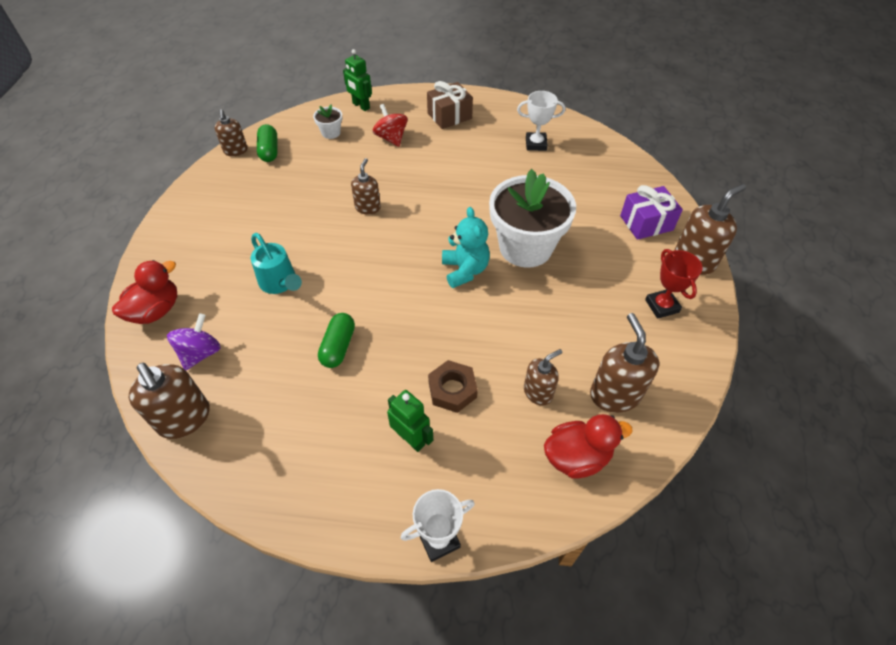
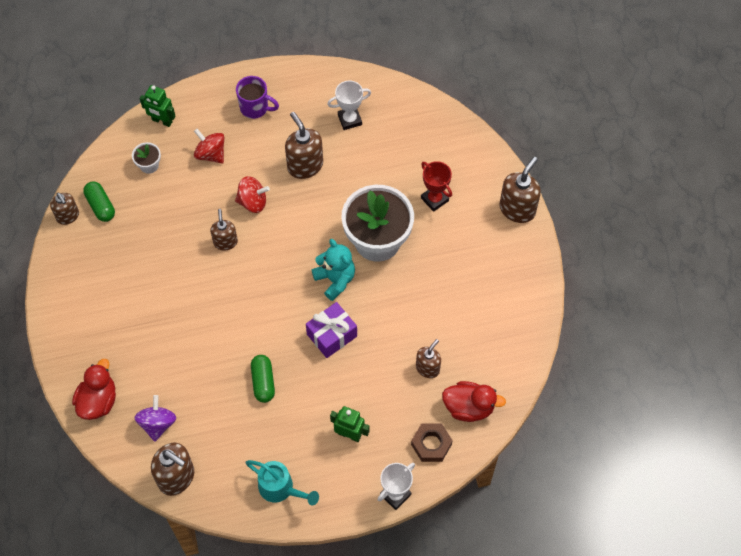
camera: 20 degrees left, 10 degrees up
(280, 283) = (187, 342): turquoise watering can -> turquoise watering can (280, 488)
(411, 183) = (253, 202): none -> red spinning top
(449, 116) = (255, 108): brown gift -> purple mug
(452, 390) = (364, 387): brown nut -> brown nut (431, 444)
(577, 457) = (469, 407): red duck -> red duck turned 45 degrees clockwise
(614, 394) = (483, 351): brown soap dispenser -> brown soap dispenser (305, 165)
(646, 223) = (470, 182): purple gift -> purple gift (332, 335)
(662, 306) = (500, 262): red trophy -> red trophy (434, 199)

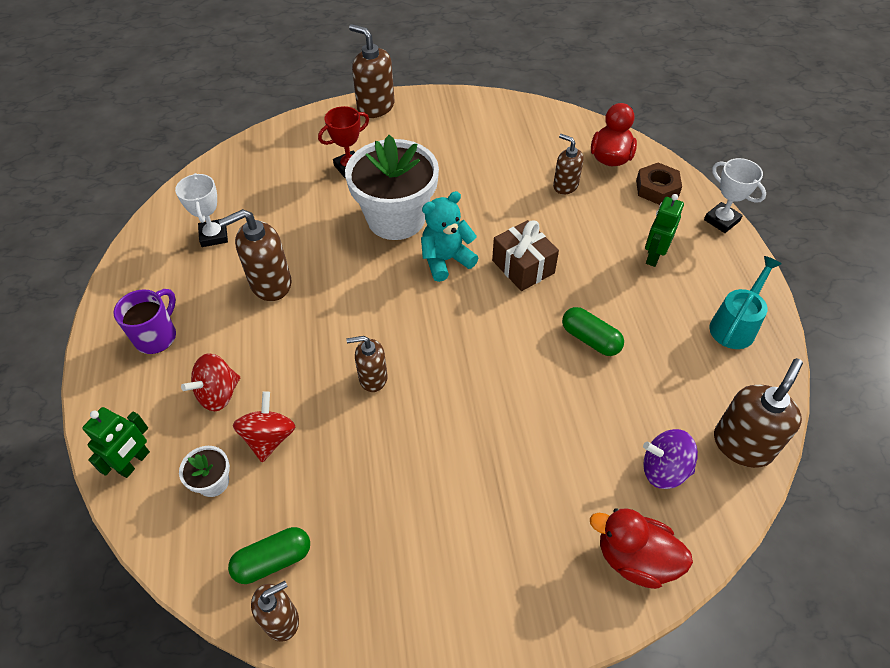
camera: 85 degrees left, 10 degrees down
(253, 202) = (313, 343): red spinning top -> red spinning top (269, 438)
(263, 382) = (590, 339): green capsule -> green capsule turned 45 degrees clockwise
(332, 335) = (523, 267): purple gift -> brown gift

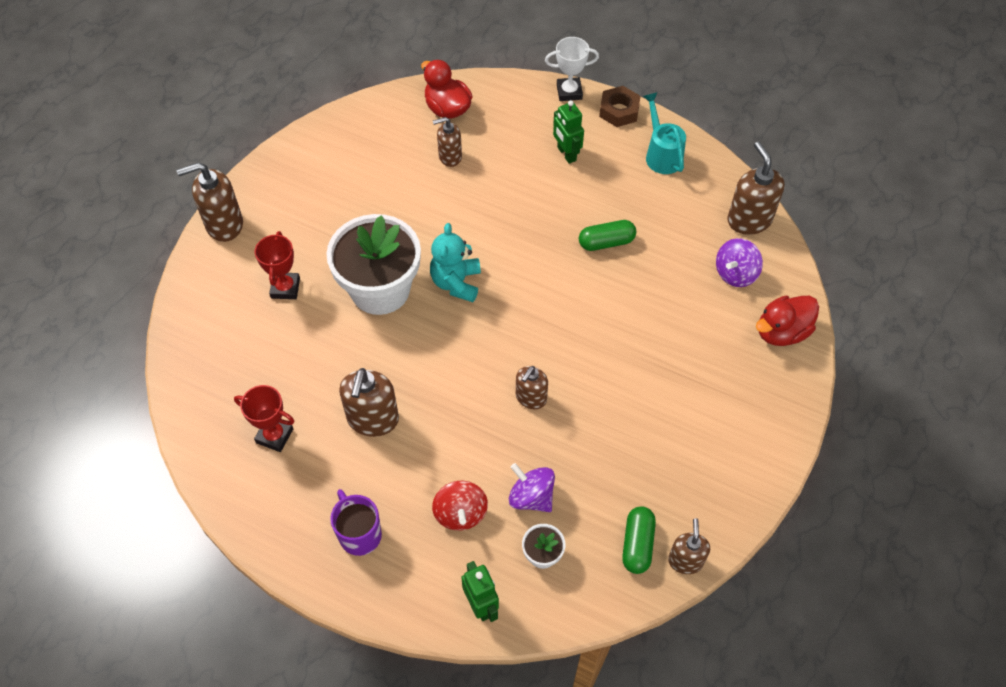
camera: 55 degrees left, 5 degrees up
(214, 236) = (274, 436): white trophy -> red trophy
(269, 438) = (531, 497): red spinning top -> purple spinning top
(523, 267) = (507, 238): brown gift -> none
(657, 188) = (505, 104): brown nut -> brown nut (619, 111)

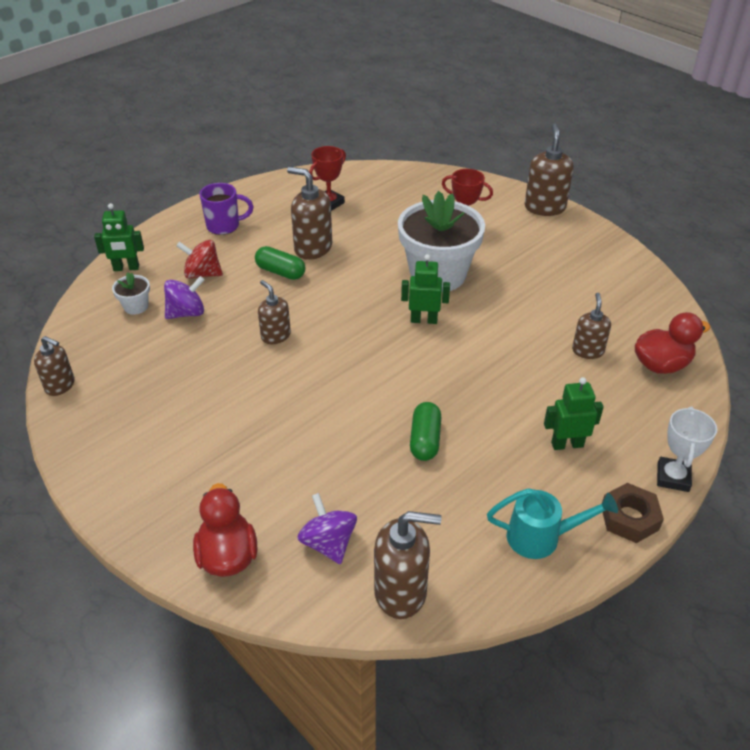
camera: 110 degrees right, 15 degrees down
(456, 282) = (424, 320): turquoise teddy bear -> green robot
(637, 544) = (98, 361): green capsule -> green capsule (280, 272)

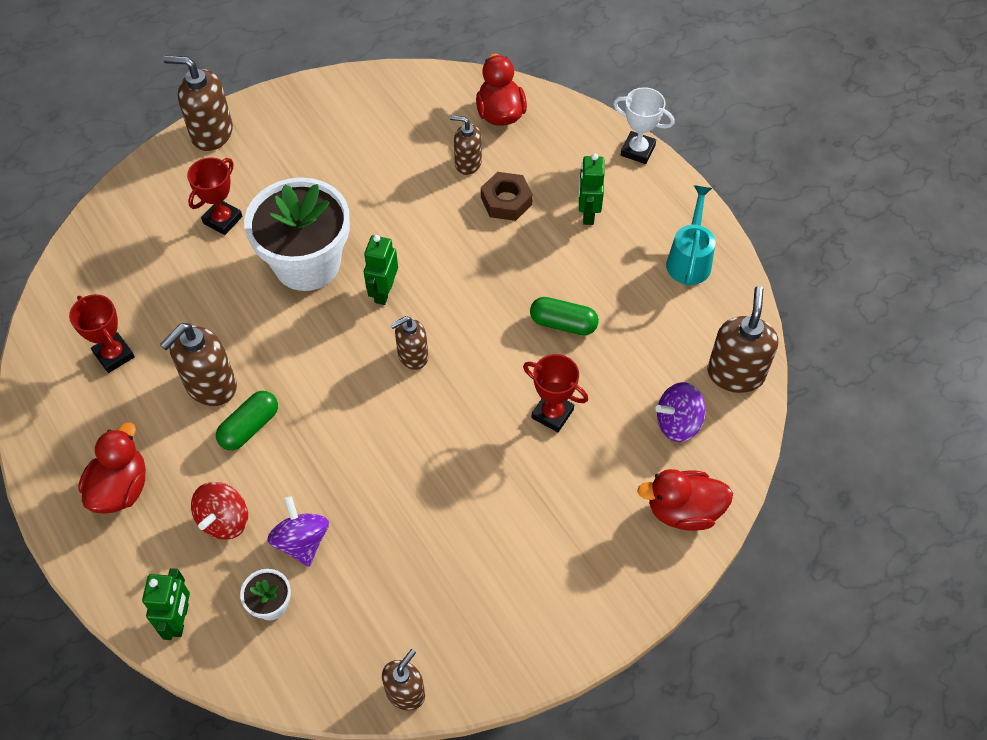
camera: 80 degrees left, 15 degrees up
(224, 226) = (121, 488): purple mug -> red duck
(275, 336) = (372, 443): brown soap dispenser -> brown soap dispenser (412, 356)
(322, 443) = (552, 413): none -> red trophy
(629, 518) = (676, 193): brown nut -> brown nut (506, 201)

